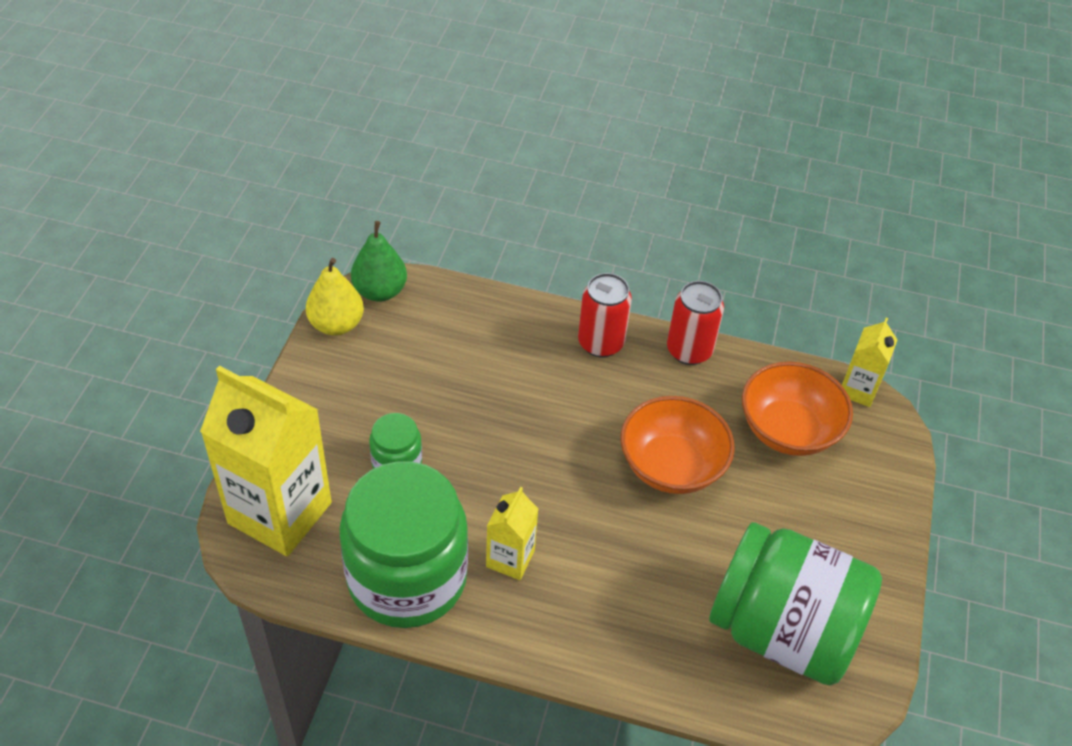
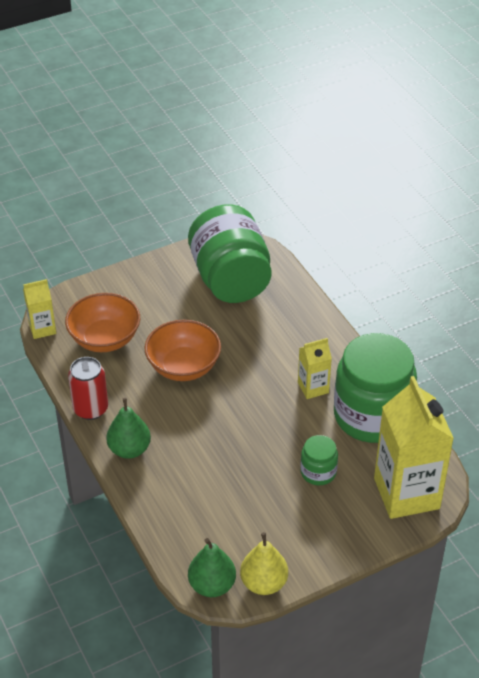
camera: 130 degrees left, 5 degrees down
(601, 343) = (129, 449): red can -> green pear

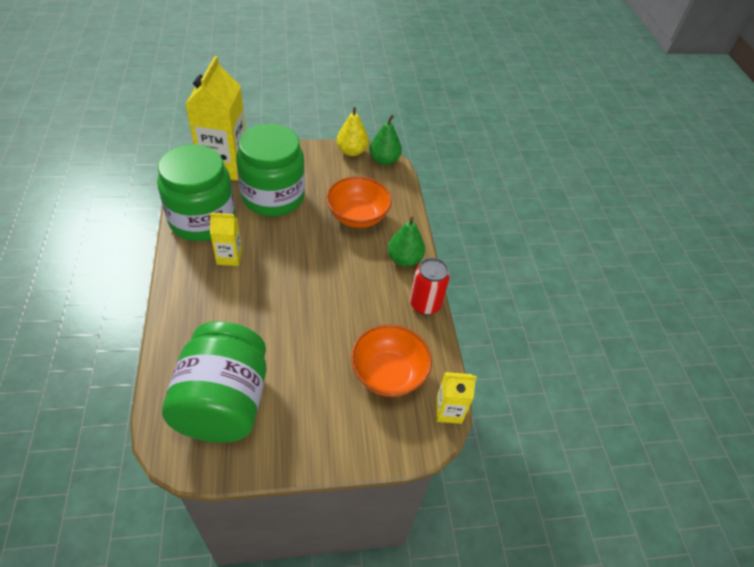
camera: 165 degrees left, 5 degrees up
(183, 367) = (327, 315): orange bowl -> orange bowl (357, 216)
(318, 472) = (273, 197): green jar -> green jar, size x2.22

